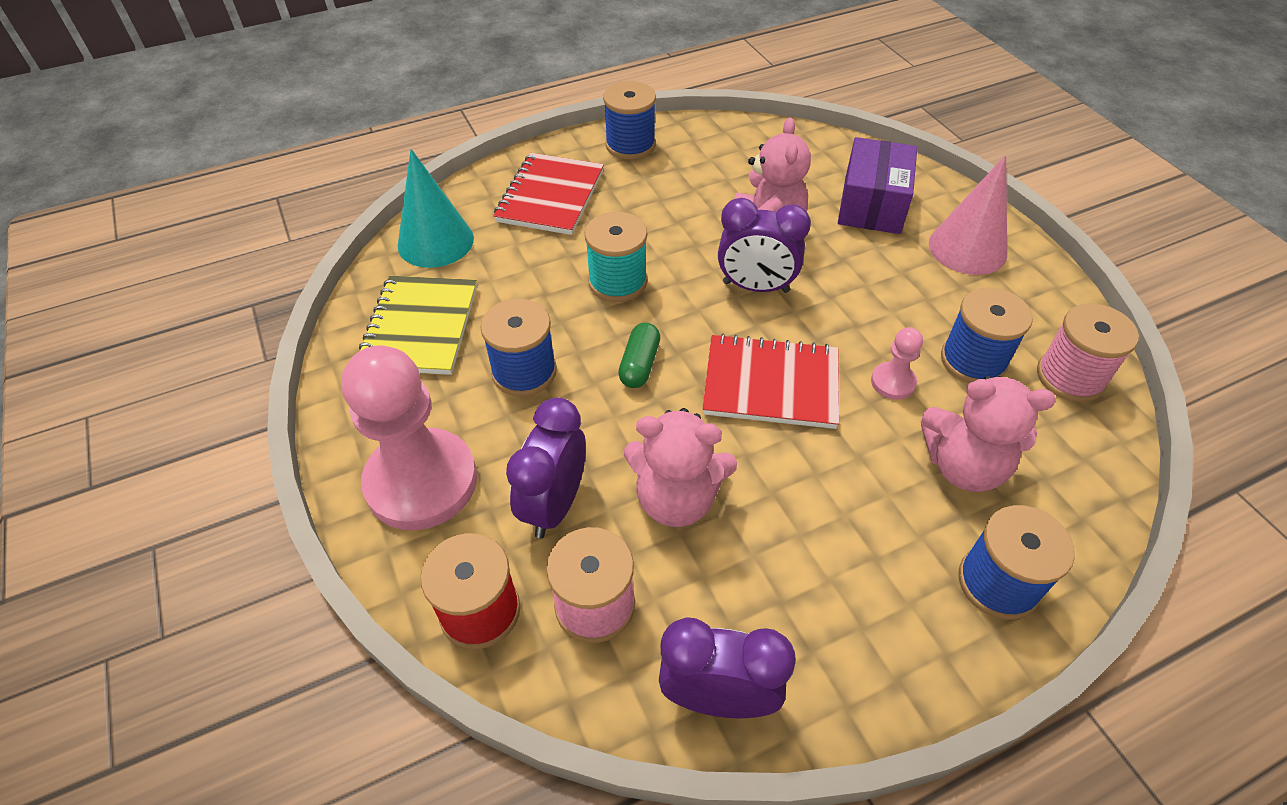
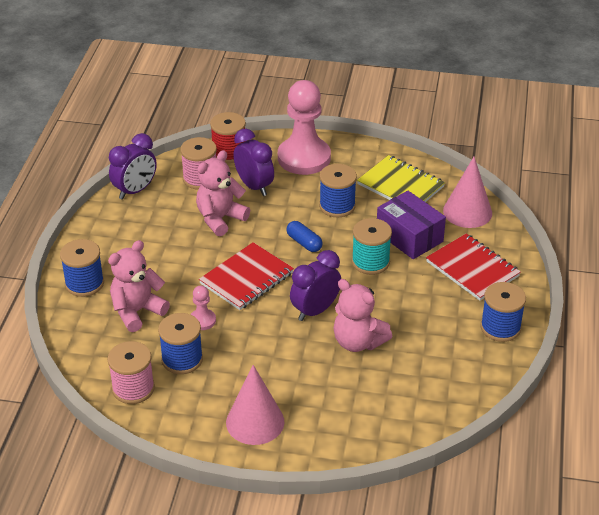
camera: 125 degrees right, 10 degrees down
(435, 241) = (467, 212): turquoise cone -> pink cone
(639, 364) = (304, 243): green capsule -> blue capsule
(872, 205) = (335, 406): purple box -> purple box (409, 237)

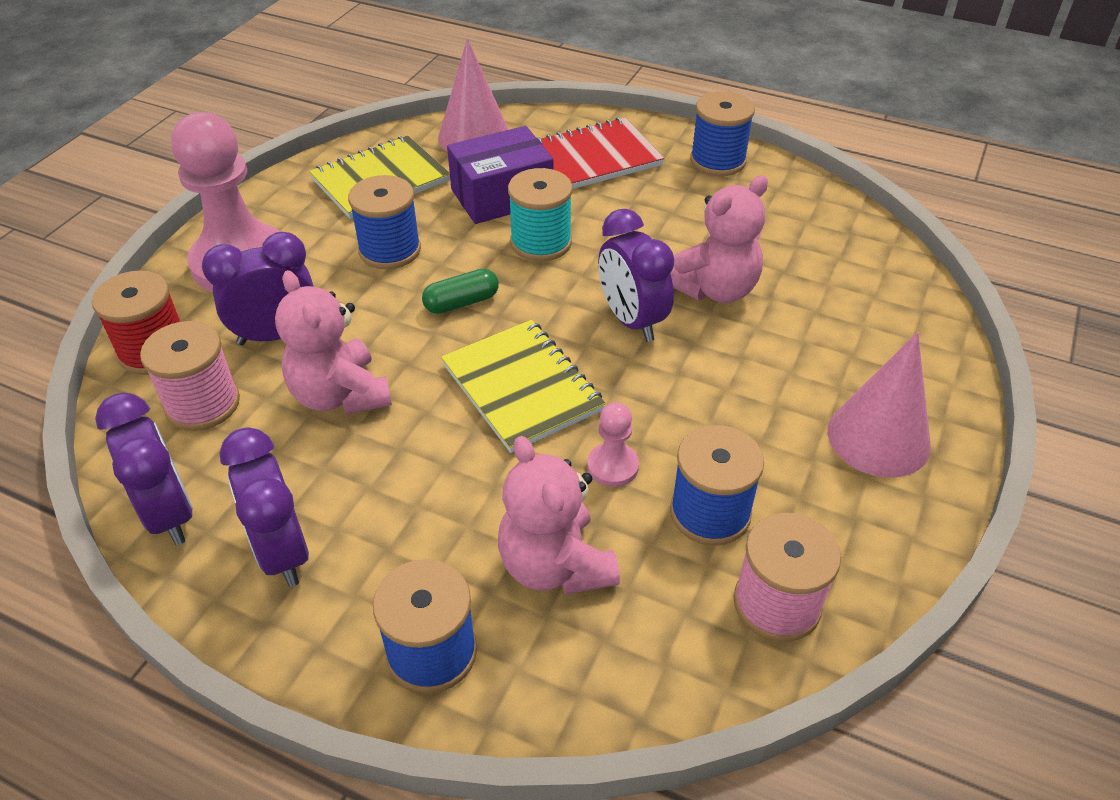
camera: 75 degrees left, 5 degrees up
(124, 228) = (282, 552): none -> purple clock
(246, 278) = (521, 388): red notebook -> yellow notebook
(304, 243) = (461, 303): blue capsule -> green capsule

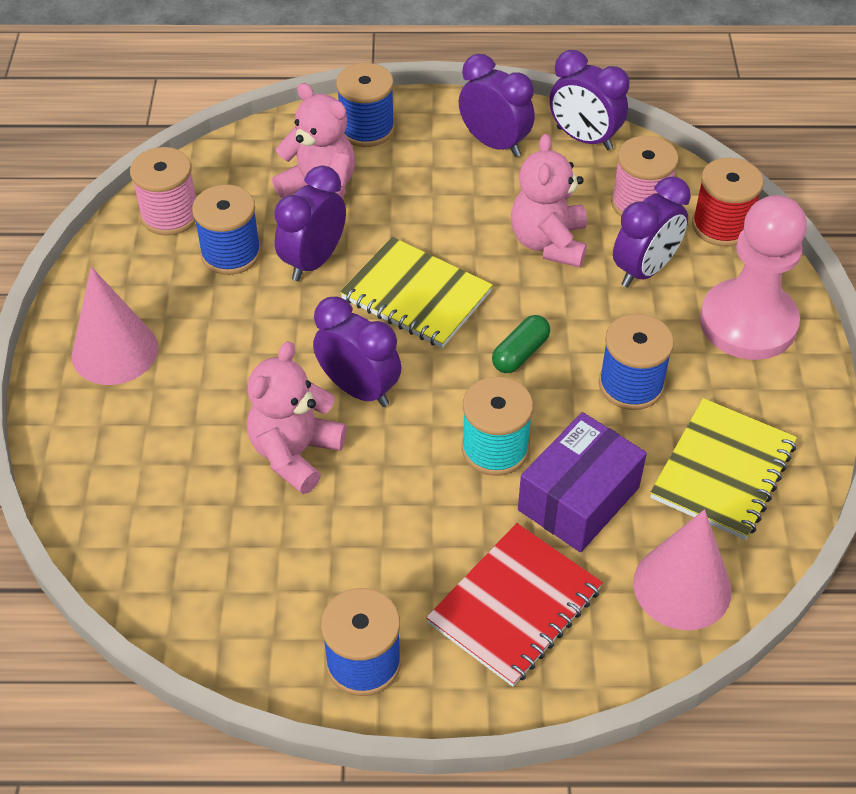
camera: 155 degrees right, 5 degrees up
(340, 395) = (549, 243): pink teddy bear -> pink teddy bear turned 120 degrees counterclockwise
(612, 466) = (313, 261): pink pawn -> purple clock

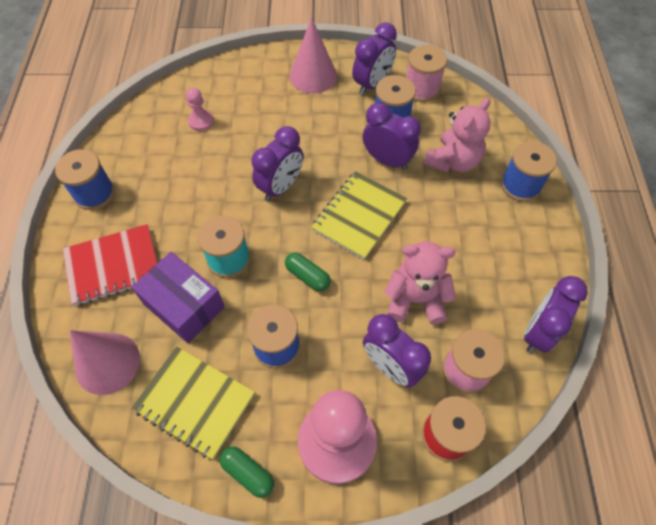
camera: 90 degrees right, 10 degrees up
(203, 511) = (201, 121): none -> pink pawn
(295, 453) = (235, 158): pink teddy bear -> none
(494, 144) = (520, 266): purple clock -> purple clock (372, 84)
(514, 606) = (113, 266): red notebook -> red notebook turned 60 degrees counterclockwise
(802, 407) = (248, 473): none -> green capsule

